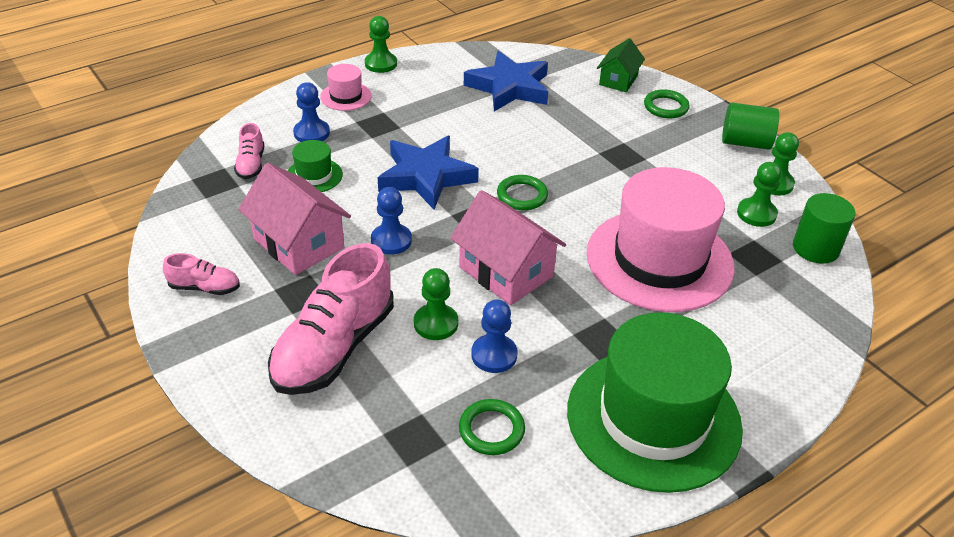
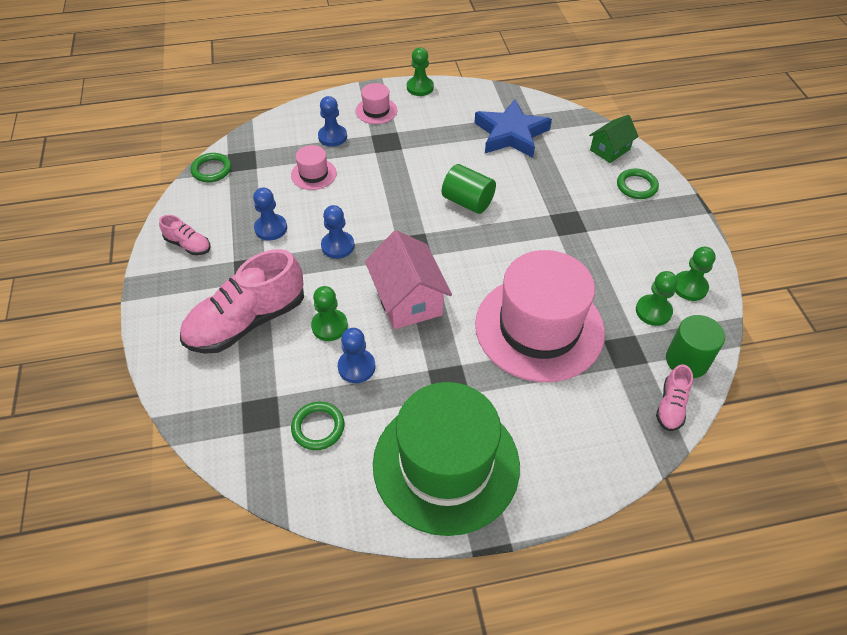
camera: 25 degrees right, 10 degrees up
(251, 164) = (274, 152): pink shoe -> pink shoe (671, 406)
(299, 243) = (271, 228): pink house -> blue pawn
(314, 175) = (313, 174): green hat -> pink hat
(426, 177) = (396, 198): blue star -> none
(522, 195) = (461, 236): green ring -> green ring (211, 170)
(745, 142) = (688, 240): green cylinder -> green cylinder (467, 202)

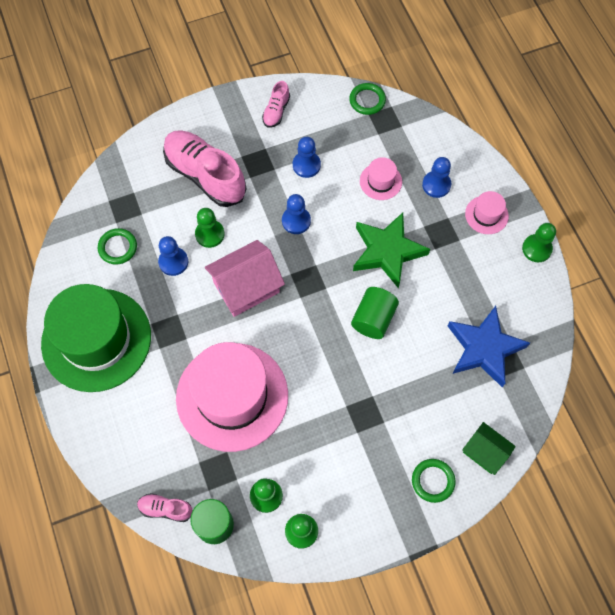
camera: 80 degrees right, 15 degrees up
(395, 181) = (387, 251): none -> green star

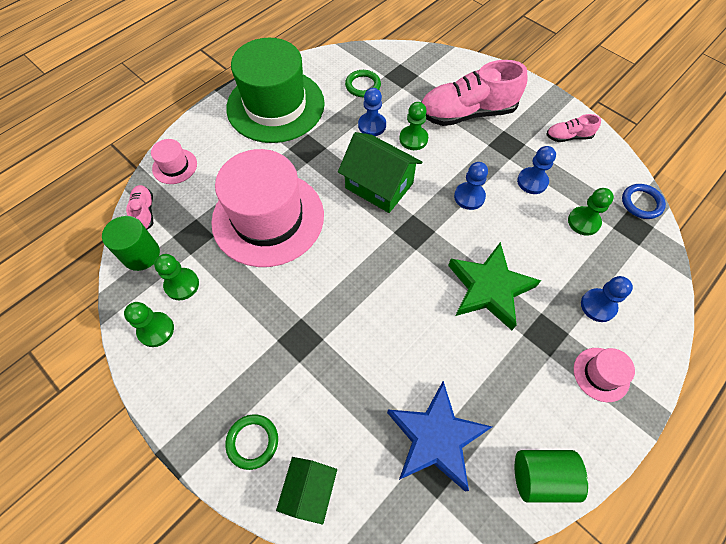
camera: 65 degrees right, 5 degrees down
(205, 175) = (466, 113): pink shoe -> pink shoe turned 120 degrees counterclockwise
(246, 287) = (379, 186): pink house -> green house
(367, 100) = (641, 203): green ring -> blue ring
(373, 319) = (407, 306): green cylinder -> green cylinder (541, 477)
(380, 181) = (562, 251): pink hat -> pink hat (174, 166)
(536, 249) = (599, 453): green pawn -> green pawn (583, 222)

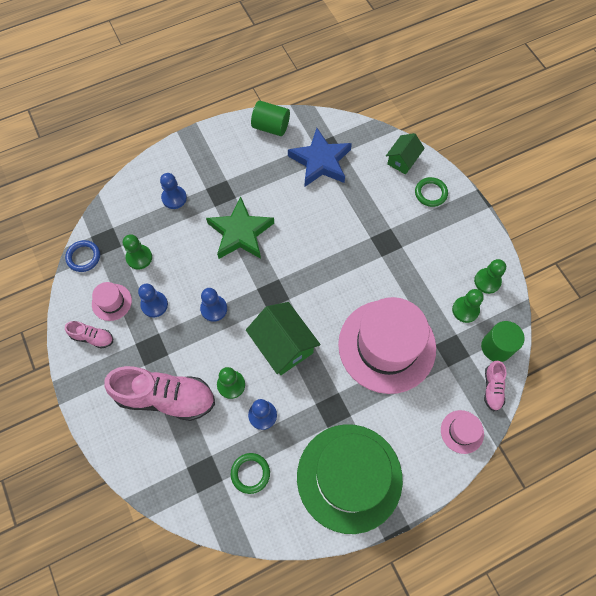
camera: 160 degrees left, 5 degrees up
(601, 374) = (202, 161): pink hat -> pink hat (111, 302)

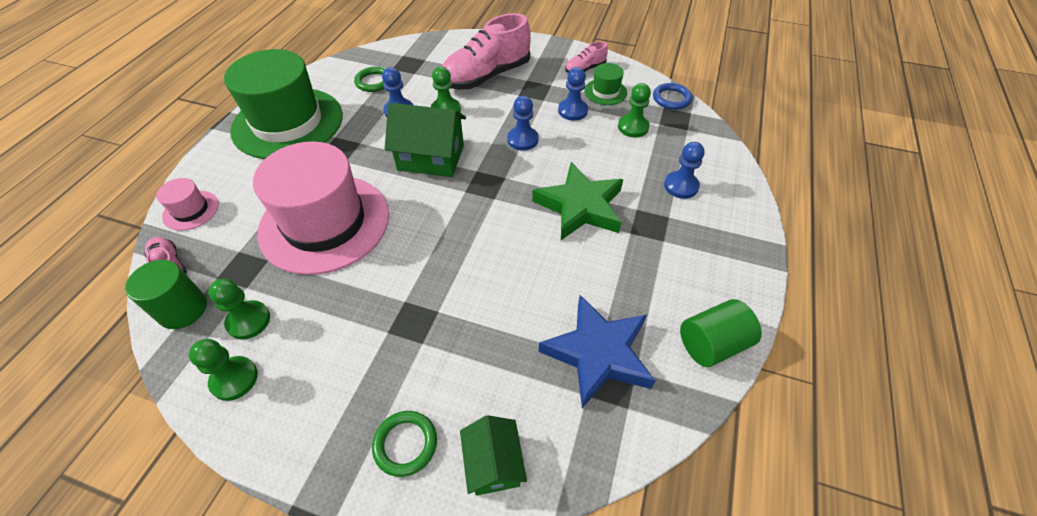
camera: 135 degrees right, 15 degrees down
(111, 302) = (605, 92): pink hat -> green hat

